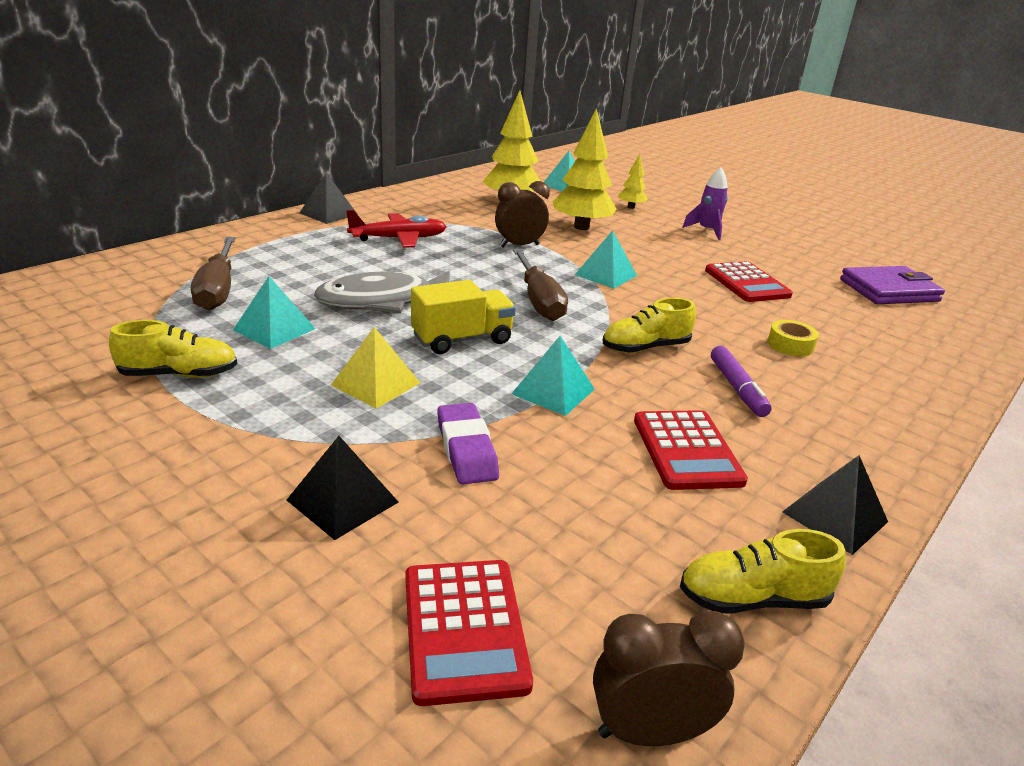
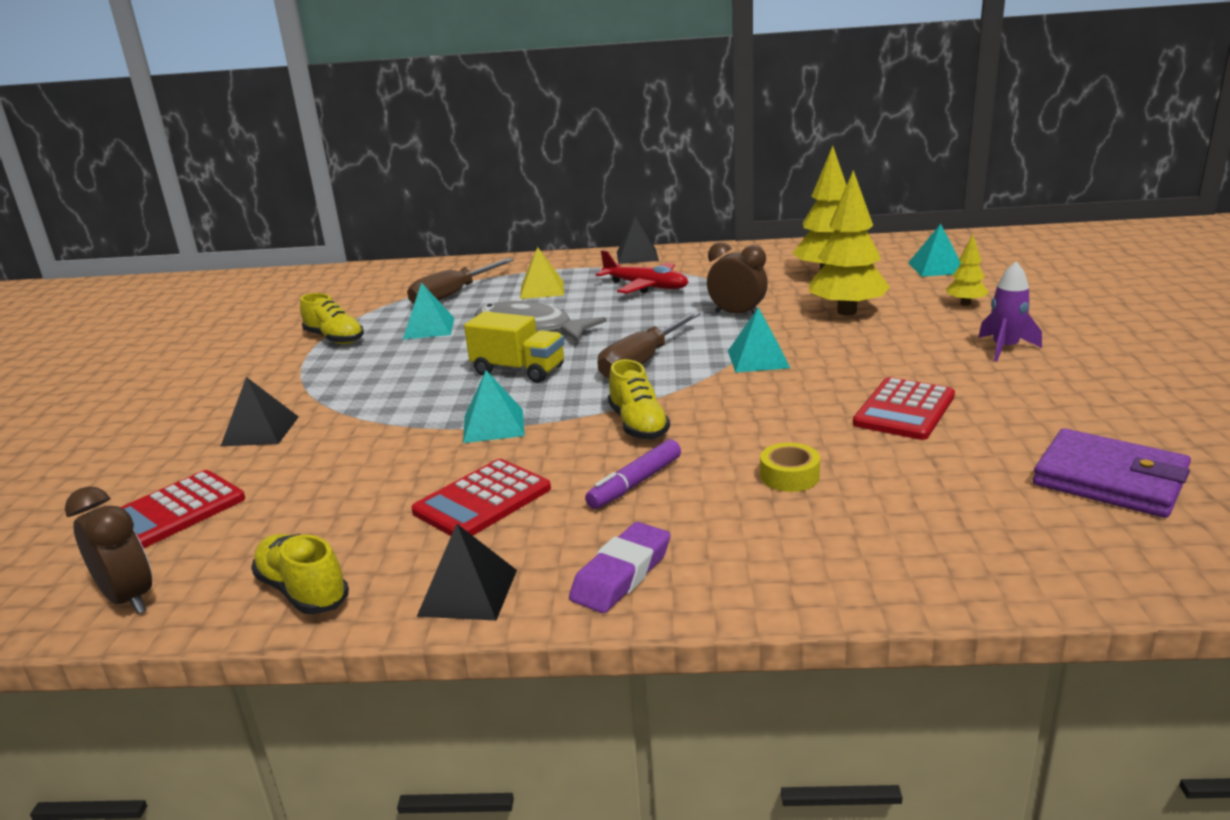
camera: 55 degrees right, 5 degrees down
(376, 384) = (407, 379): yellow pyramid -> yellow pyramid (542, 290)
(466, 449) = (365, 435): purple eraser -> purple eraser (621, 574)
(645, 348) = (638, 425): yellow shoe -> yellow shoe turned 135 degrees counterclockwise

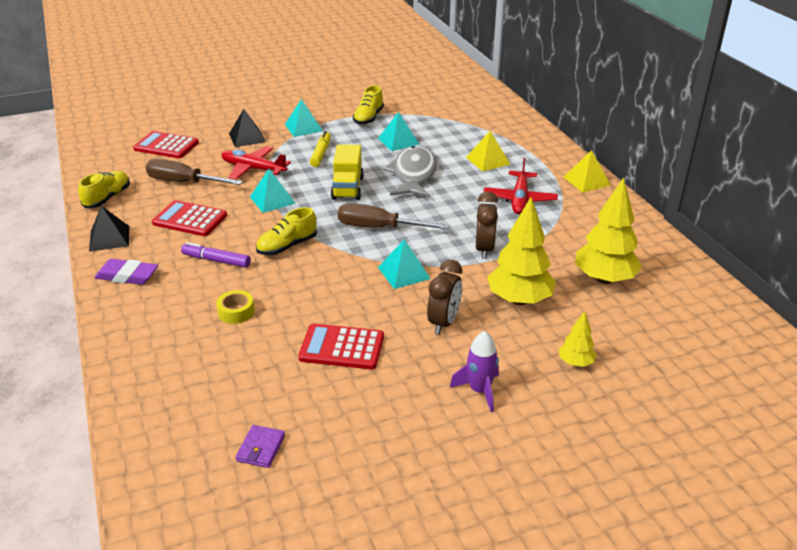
camera: 65 degrees right, 10 degrees up
(129, 599) = (99, 162): brown clock -> brown clock (443, 323)
(376, 433) = (253, 169): none -> red plane
(396, 379) = (321, 153): none -> yellow marker
(452, 295) = (458, 132): brown screwdriver -> brown screwdriver (184, 182)
(637, 256) = (586, 181): black pyramid -> yellow pyramid
(936, 268) = (666, 338): turquoise pyramid -> turquoise pyramid (303, 127)
(1109, 480) = (261, 448): purple wallet -> purple wallet, size x0.51

